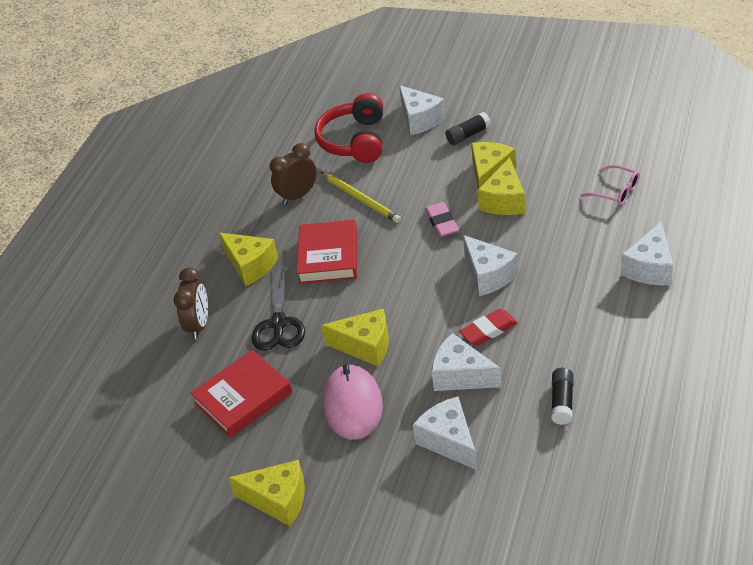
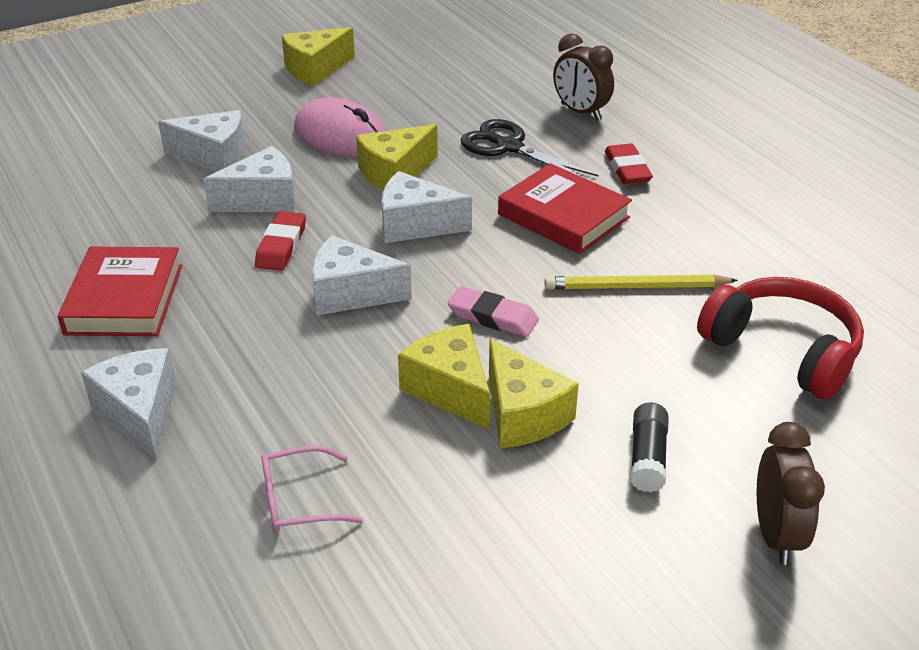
camera: 125 degrees right, 5 degrees down
(243, 398) = (447, 96): red book -> red book (124, 299)
(250, 265) = (627, 169): yellow cheese -> red eraser
(298, 196) = (714, 249): brown clock -> brown clock (776, 535)
(420, 119) = (759, 438): white cheese -> white cheese (415, 225)
(562, 402) = (128, 230): black glue stick -> none

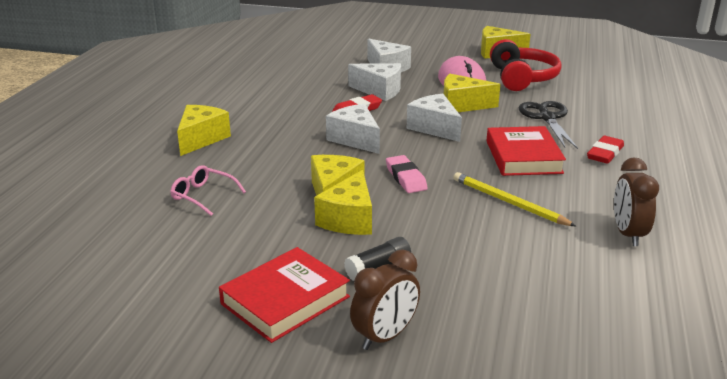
camera: 45 degrees right, 10 degrees down
(124, 299) = (261, 101): red book -> red book (285, 300)
(140, 413) = (201, 139): white cheese -> yellow cheese
(580, 112) = (623, 119): brown clock -> brown clock (628, 234)
(783, 350) = (548, 270): red headphones -> red headphones (522, 78)

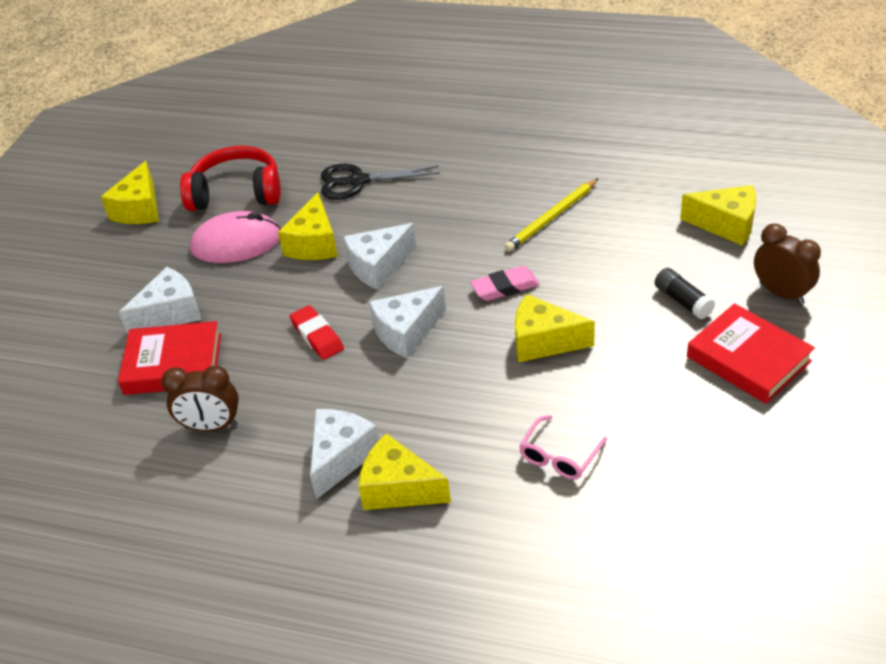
camera: 85 degrees left, 15 degrees up
(349, 219) = (597, 326): yellow cheese -> yellow cheese (726, 225)
(379, 91) = (255, 317): white cheese -> white cheese (341, 457)
(523, 157) = (454, 203): red book -> red book (173, 364)
(605, 153) = (447, 151): red eraser -> none
(628, 234) = (600, 155): brown clock -> brown clock (211, 426)

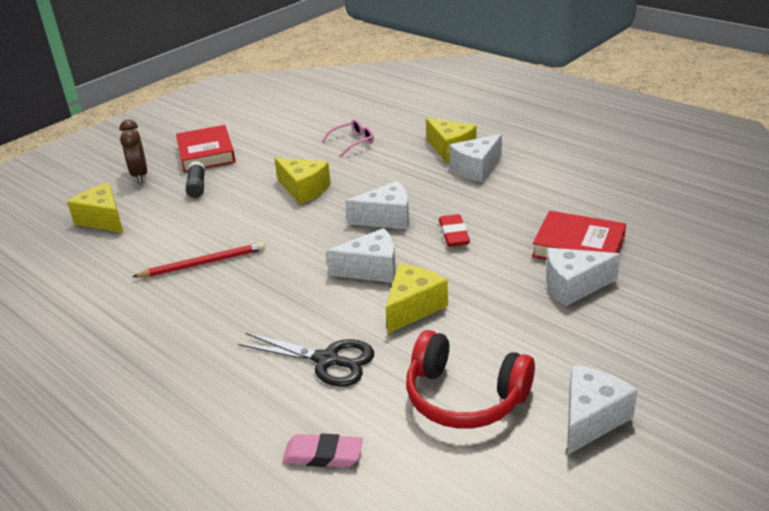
camera: 155 degrees left, 10 degrees down
(139, 209) = (591, 419): yellow cheese -> white cheese
(211, 426) = (557, 202): brown clock -> none
(236, 243) = (488, 334): pink mouse -> none
(505, 287) = (293, 226): pink eraser -> pink eraser (323, 455)
(551, 217) = (203, 263): yellow pencil -> red pencil

